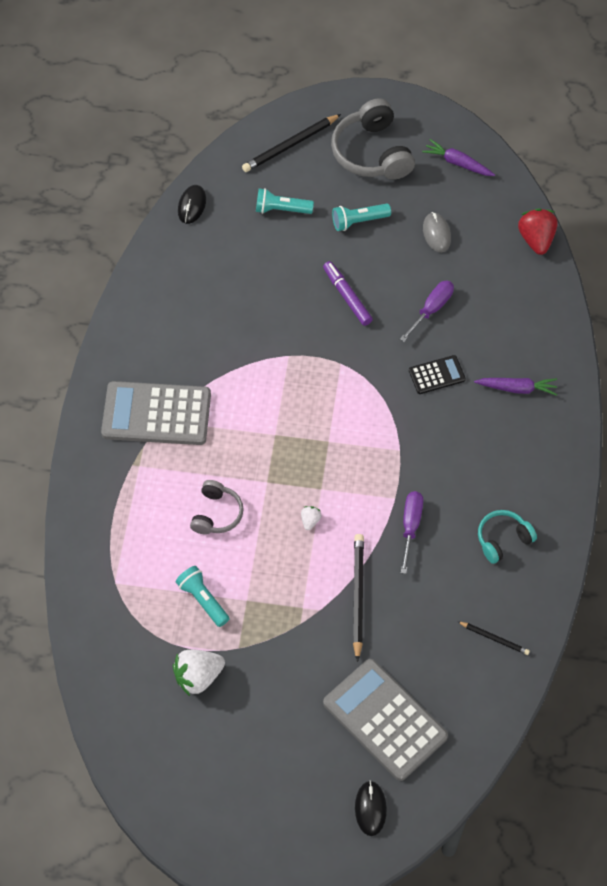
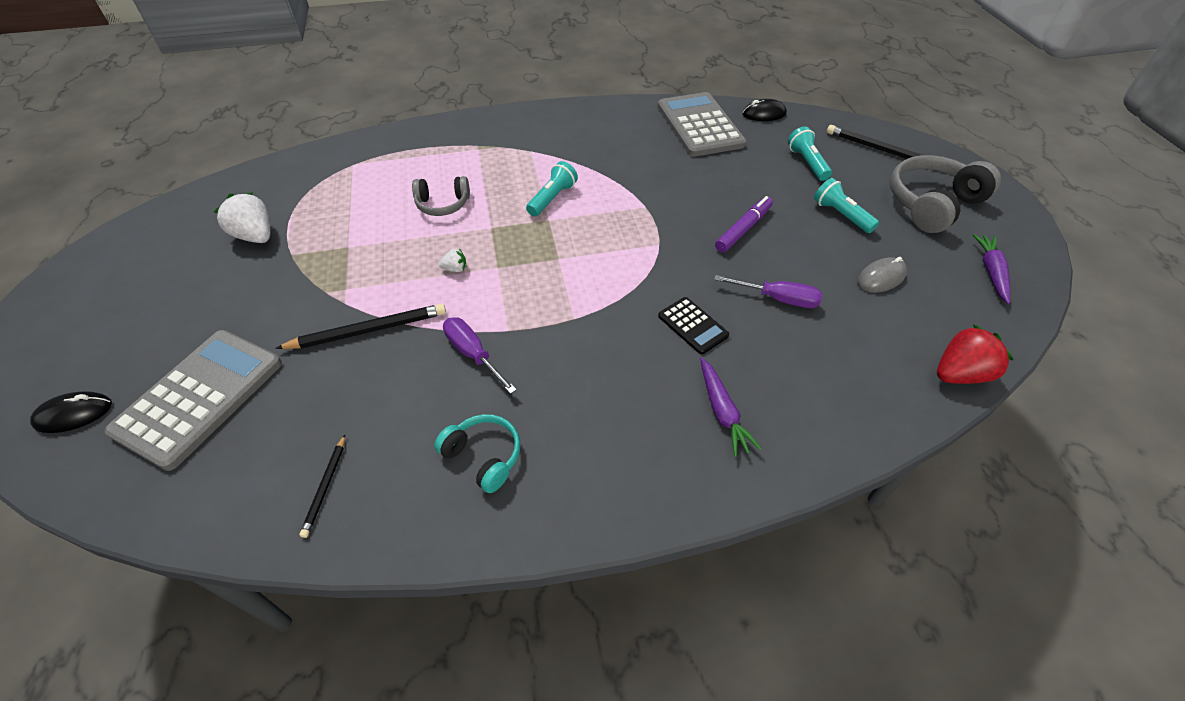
camera: 70 degrees right, 10 degrees down
(156, 414) = (536, 146): grey calculator -> grey calculator (699, 125)
(203, 600) = (343, 218): turquoise flashlight -> turquoise flashlight (552, 198)
(410, 527) = (473, 354): purple screwdriver -> purple screwdriver turned 120 degrees counterclockwise

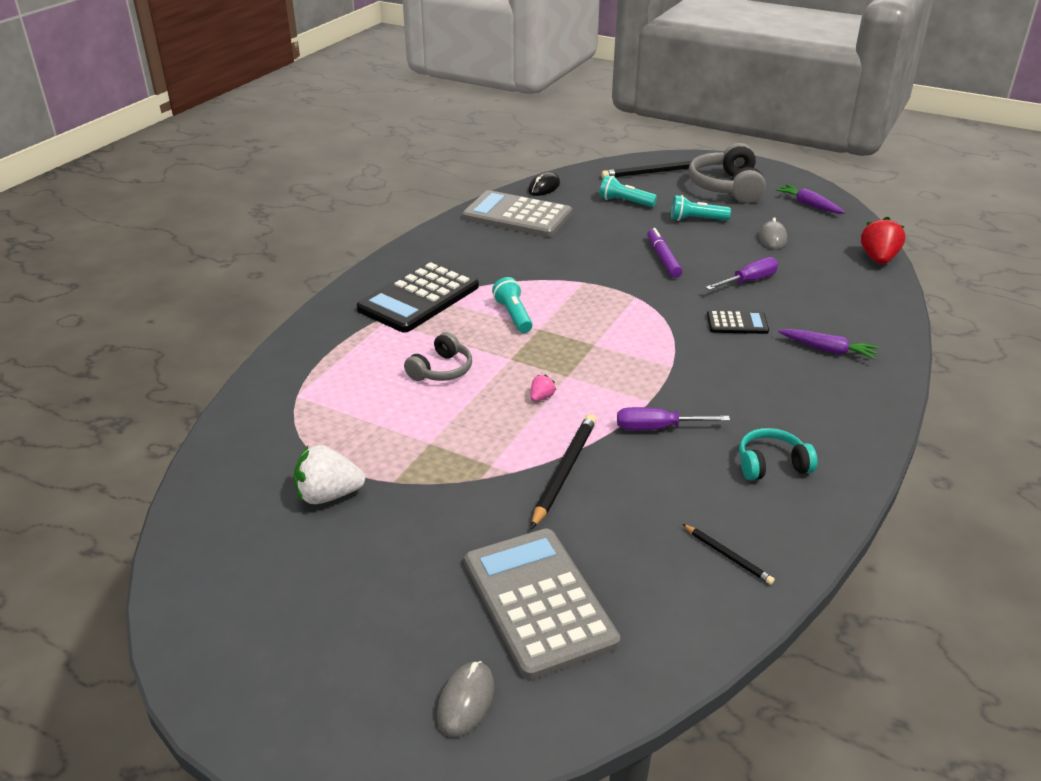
camera: 50 degrees left, 15 degrees down
(74, 414) = (466, 701): black mouse -> grey mouse
(455, 269) = (541, 397): white strawberry -> pink strawberry
(524, 146) = (419, 298): none -> black calculator

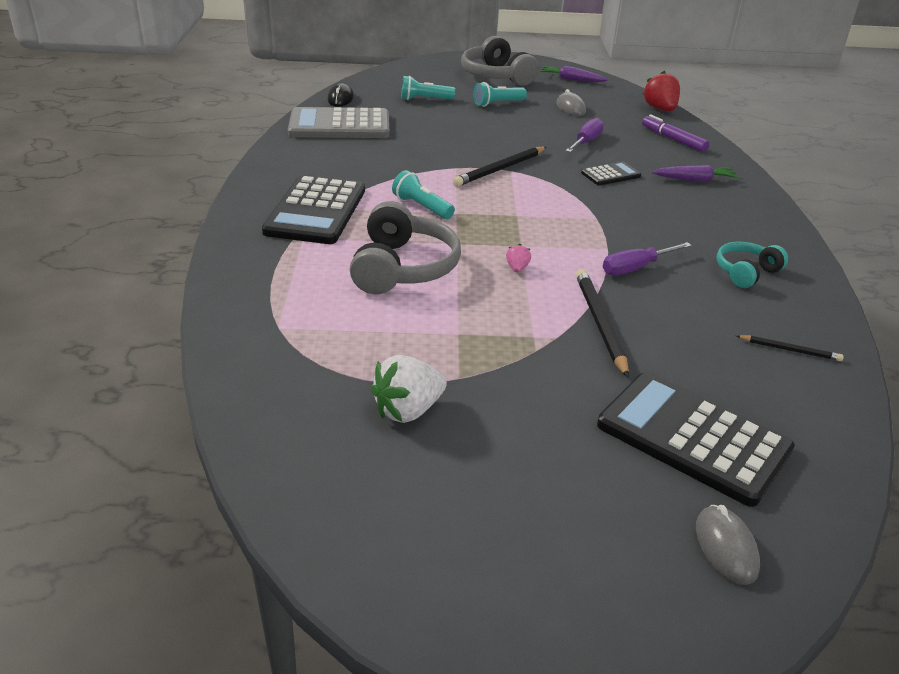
camera: 30 degrees left, 0 degrees up
(441, 370) = (403, 268): grey headphones -> grey headphones, size x1.72
(539, 602) = (693, 437): grey calculator -> black calculator
(652, 172) = (424, 74): black pencil -> black pencil (500, 169)
(663, 258) = (502, 137): purple marker -> purple marker (673, 139)

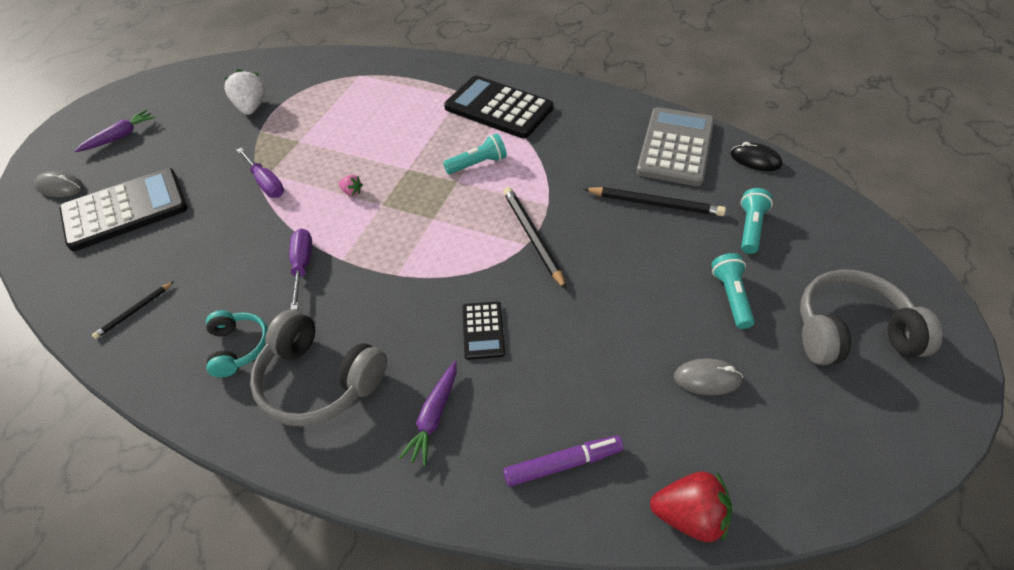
camera: 115 degrees right, 15 degrees up
(403, 268) = (391, 134): grey headphones -> grey headphones (319, 381)
(571, 80) = (842, 437): purple carrot -> purple carrot (120, 137)
(586, 142) = (581, 346): purple screwdriver -> purple screwdriver (265, 183)
(600, 323) = (254, 212): black pencil -> black pencil (655, 204)

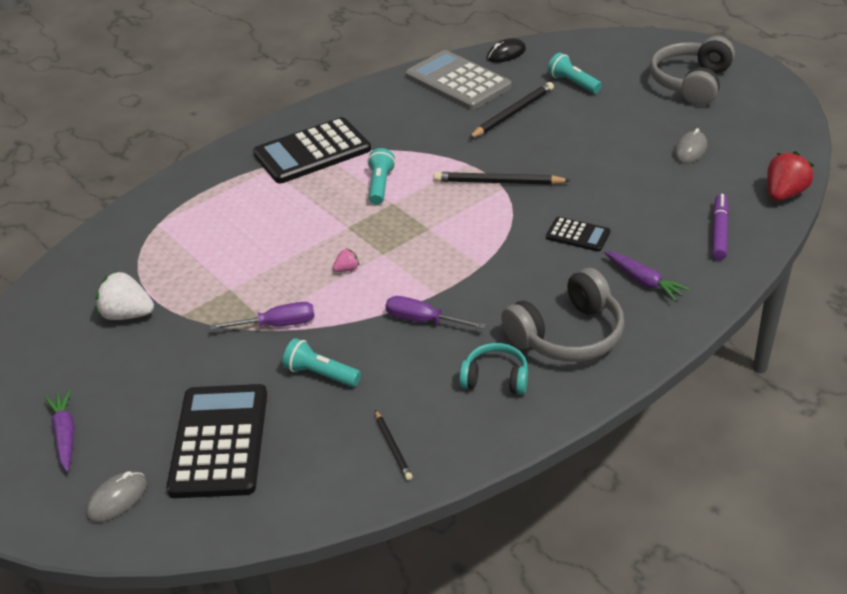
camera: 60 degrees left, 10 degrees down
(731, 297) = (629, 115): turquoise flashlight -> turquoise flashlight (320, 374)

